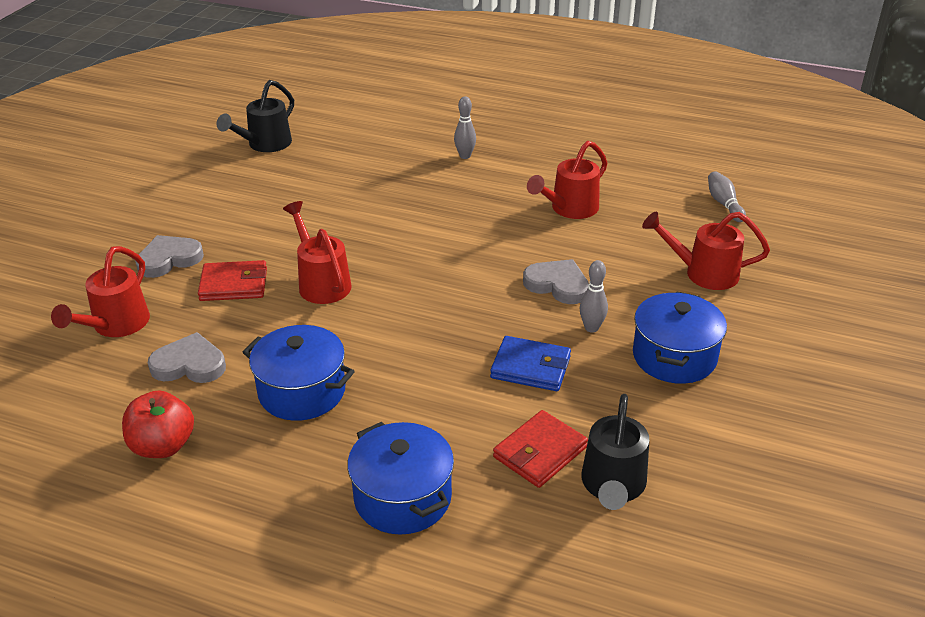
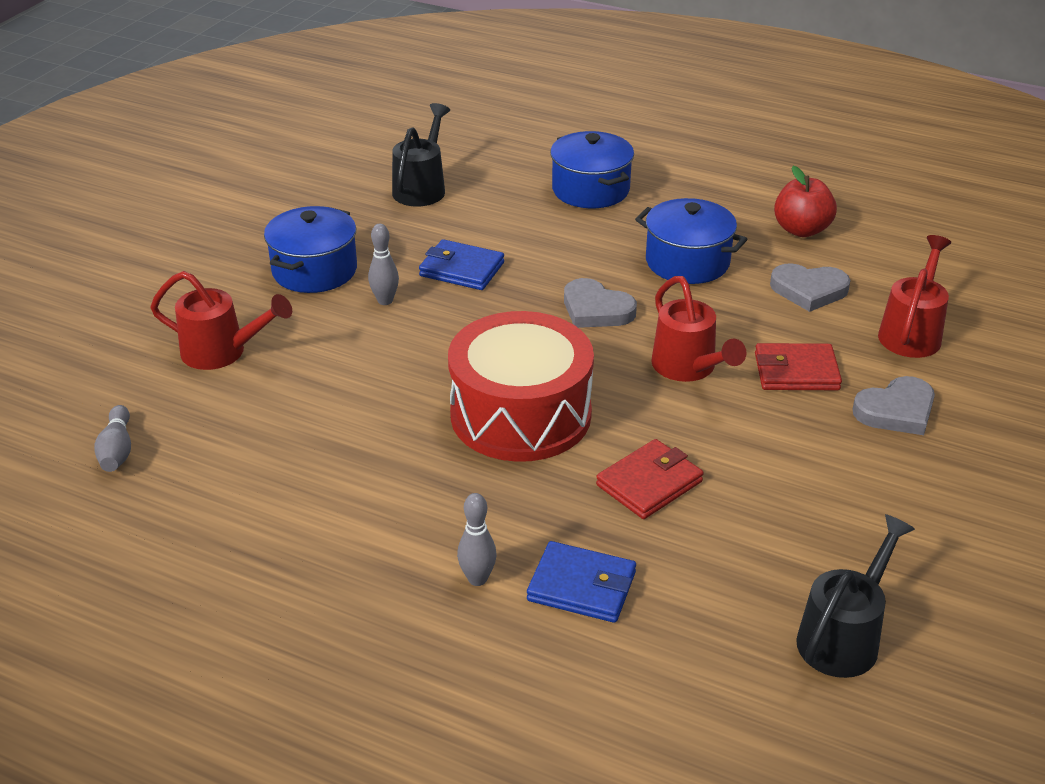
camera: 175 degrees left, 0 degrees up
(405, 156) = (581, 586): none -> blue wallet
(453, 241) = (520, 414): none -> red drum
(540, 452) = (473, 209): red wallet -> red wallet (649, 483)
(557, 285) = (403, 348): grey heart -> grey heart (596, 309)
(569, 209) = (343, 456): red watering can -> none

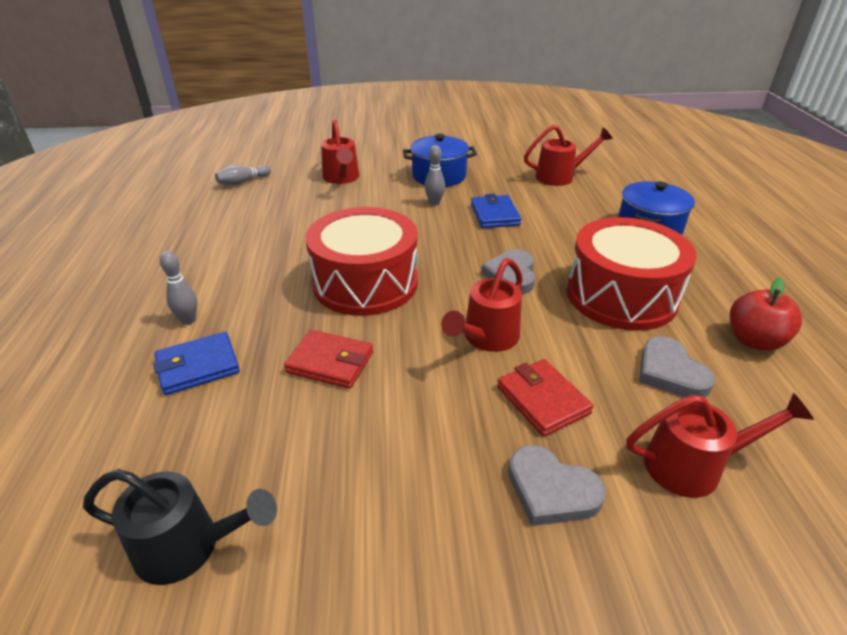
camera: 60 degrees right, 0 degrees up
(422, 188) = (560, 177): black watering can -> red watering can
(581, 586) = (198, 366): blue wallet -> blue wallet turned 75 degrees clockwise
(687, 262) = (621, 296): blue pot -> red drum

